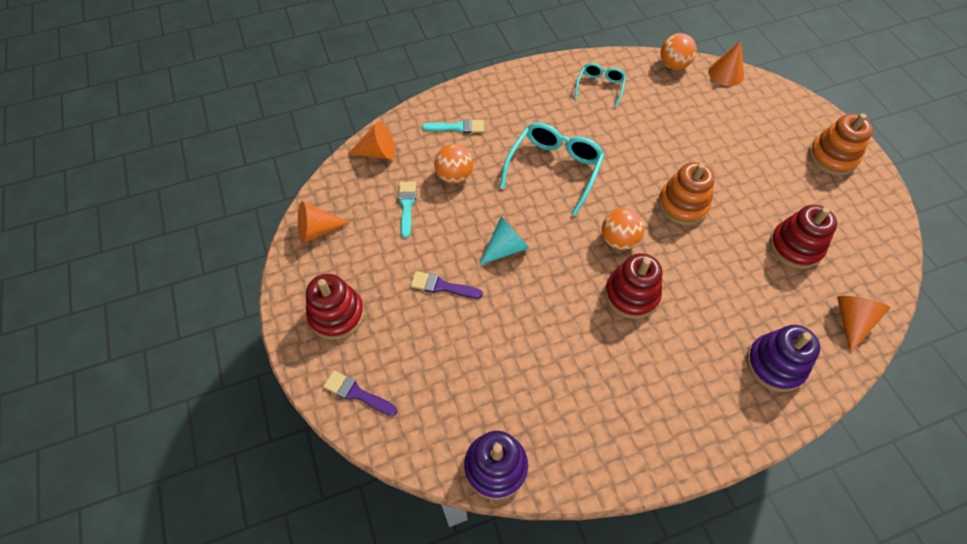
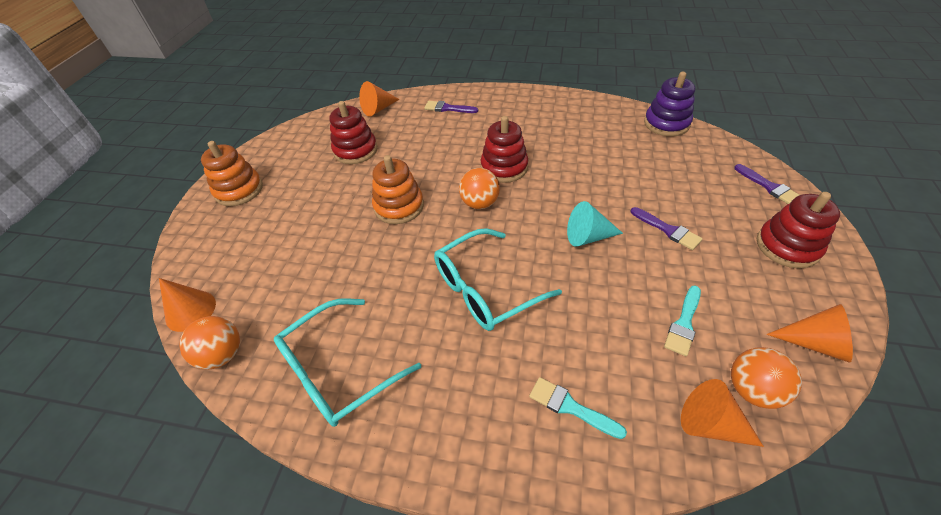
camera: 145 degrees left, 10 degrees down
(454, 176) = (608, 334): orange ball -> orange ball (752, 389)
(600, 87) = (338, 371): turquoise glasses -> turquoise glasses, size x1.75
(775, 364) = (448, 108): purple stacking toy -> purple brush

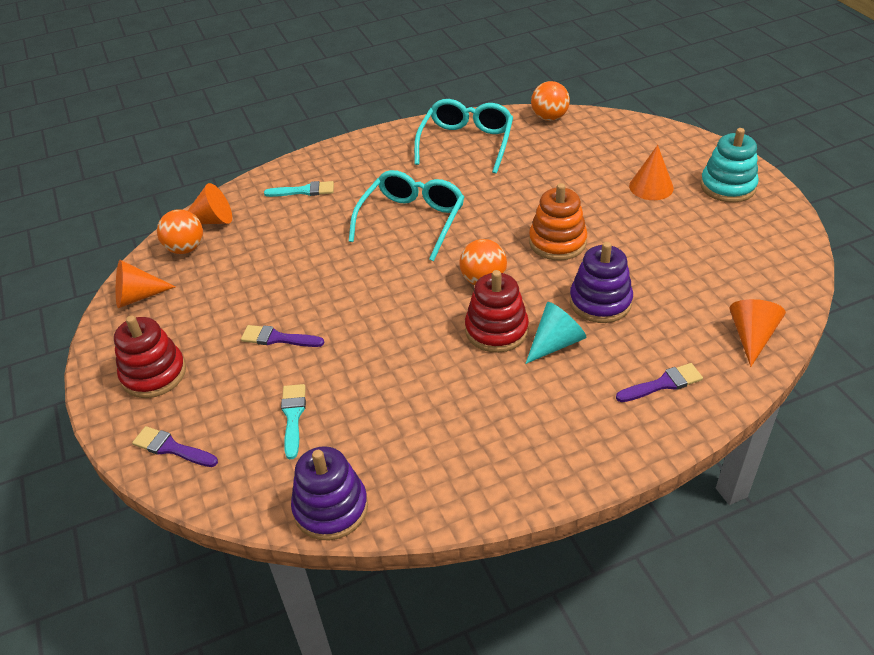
camera: 145 degrees right, 5 degrees down
(190, 310) = (608, 120): orange cone -> orange cone (651, 187)
(239, 190) = (727, 186): orange stacking toy -> turquoise stacking toy
(355, 150) = (686, 271): red stacking toy -> none
(425, 156) = (600, 302): none -> purple stacking toy
(588, 236) = (353, 297): turquoise cone -> turquoise cone (555, 343)
(684, 323) = (242, 266): turquoise brush -> turquoise brush (293, 417)

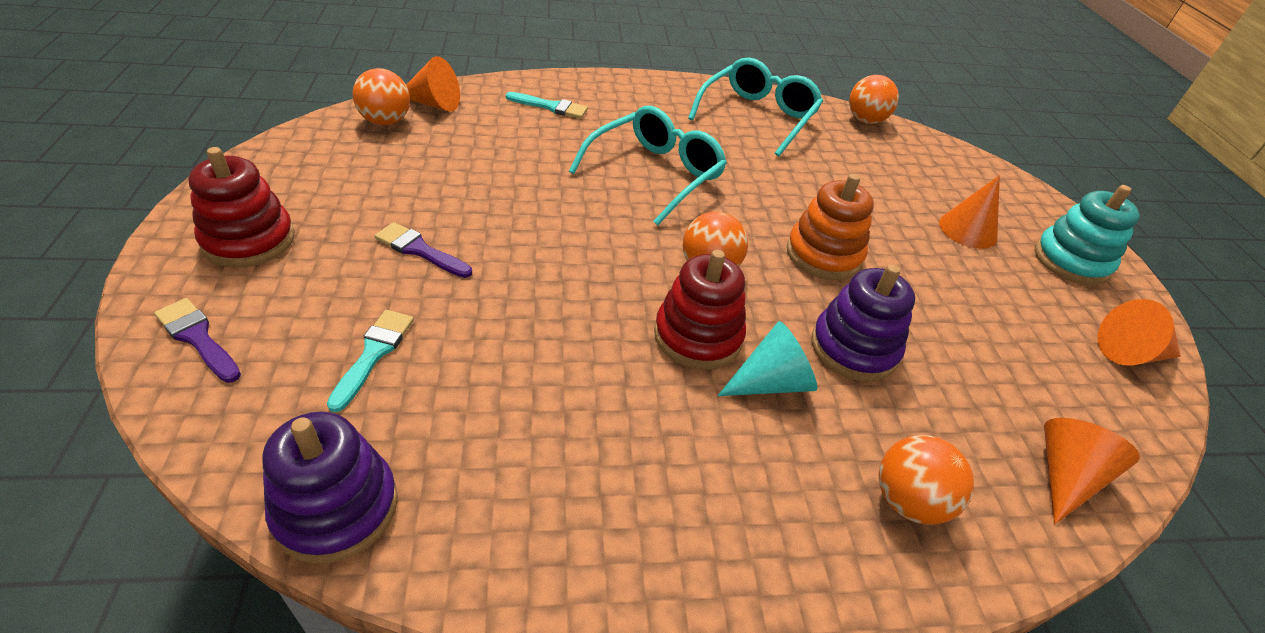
camera: 10 degrees right, 0 degrees up
(138, 296) = (298, 151): orange cone -> orange cone (1130, 354)
(662, 384) = (908, 501): purple brush -> orange ball

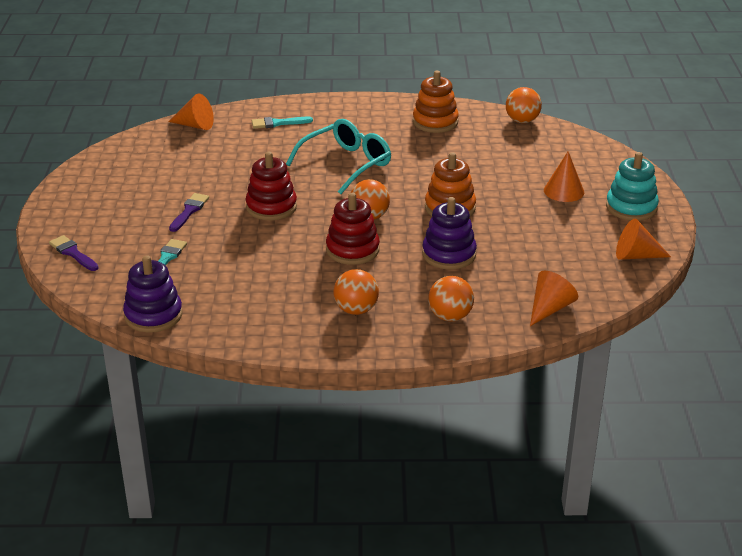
camera: 10 degrees right, 10 degrees down
(249, 240) = (89, 208): red stacking toy -> red stacking toy (271, 207)
(386, 121) = (163, 138): orange ball -> orange ball (356, 310)
(420, 250) = (189, 211): purple brush -> purple brush turned 75 degrees clockwise
(550, 107) = (278, 123): turquoise brush -> turquoise brush turned 150 degrees clockwise
(758, 116) = (435, 122): turquoise glasses -> orange stacking toy
(770, 382) = (390, 270): turquoise cone -> none

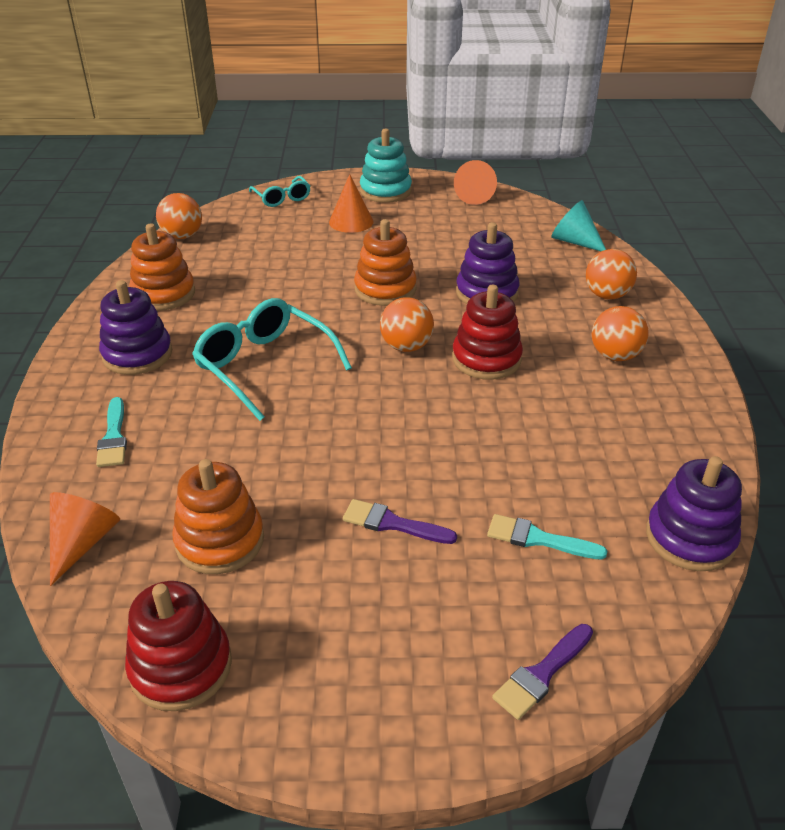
camera: 90 degrees left, 5 degrees up
(188, 161) = (220, 541): none -> orange stacking toy
(271, 207) = (381, 433): red stacking toy -> red stacking toy (181, 666)
(360, 121) = (137, 354): none -> purple stacking toy
(550, 308) = (574, 241): orange cone -> turquoise cone
(601, 157) = (282, 198): none -> turquoise glasses

